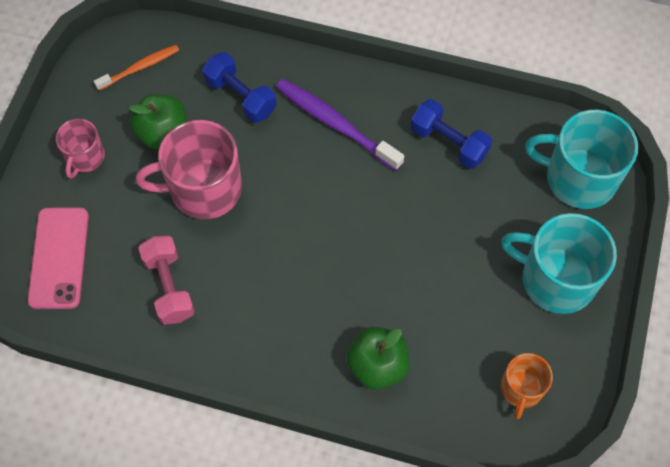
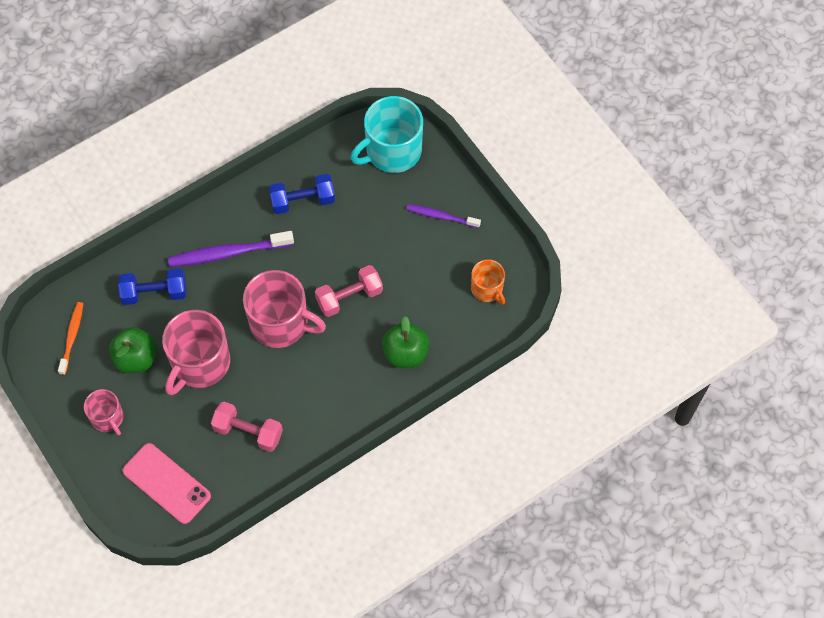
camera: 50 degrees left, 0 degrees up
(306, 225) = (280, 323): none -> pink mug
(389, 264) = (349, 297): none -> pink dumbbell
(556, 279) = (441, 216): turquoise mug -> purple toothbrush

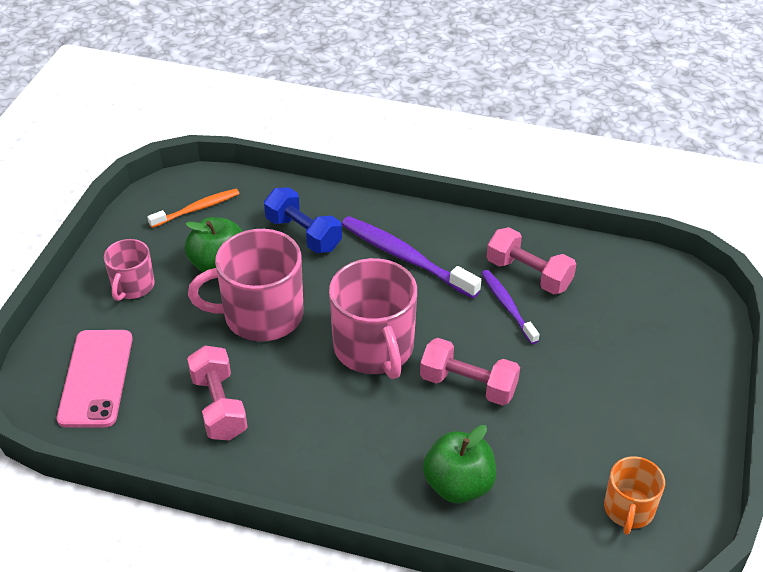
camera: 50 degrees right, 20 degrees down
(303, 201) = (528, 274): blue dumbbell -> pink dumbbell
(392, 151) = (673, 306): turquoise mug -> none
(441, 216) = (658, 400): purple toothbrush -> purple toothbrush (507, 306)

